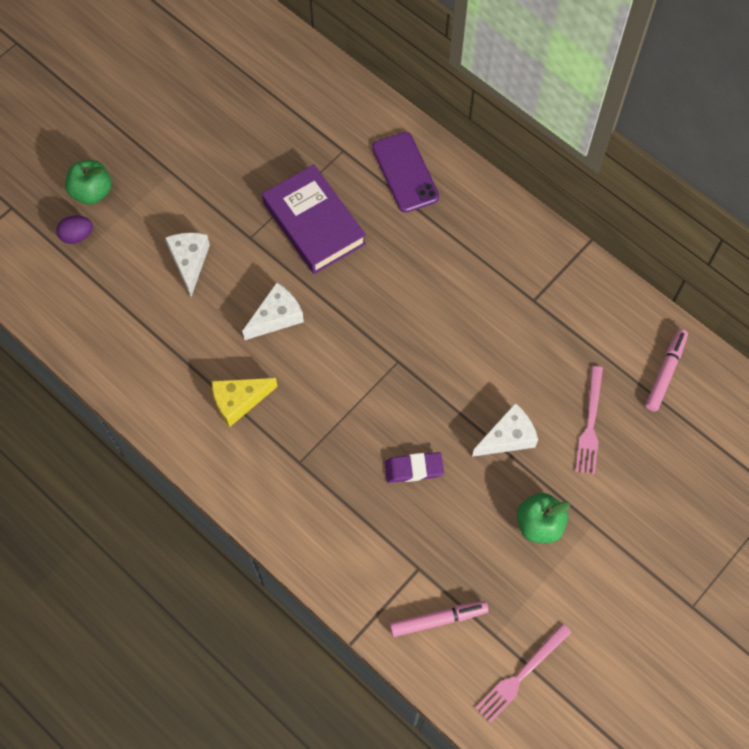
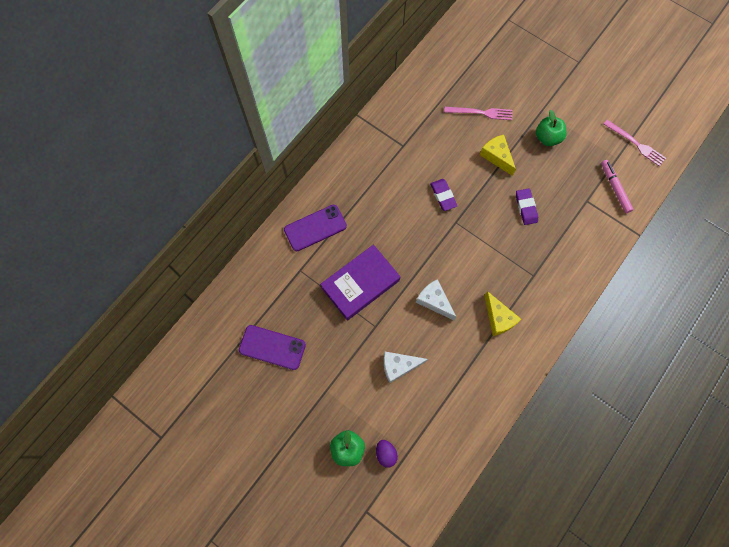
camera: 95 degrees left, 5 degrees up
(239, 113) = (272, 347): none -> purple phone
(443, 348) = (443, 196): none -> purple eraser
(507, 437) = (496, 156): white cheese -> yellow cheese
(665, 372) = (442, 74): pink marker -> none

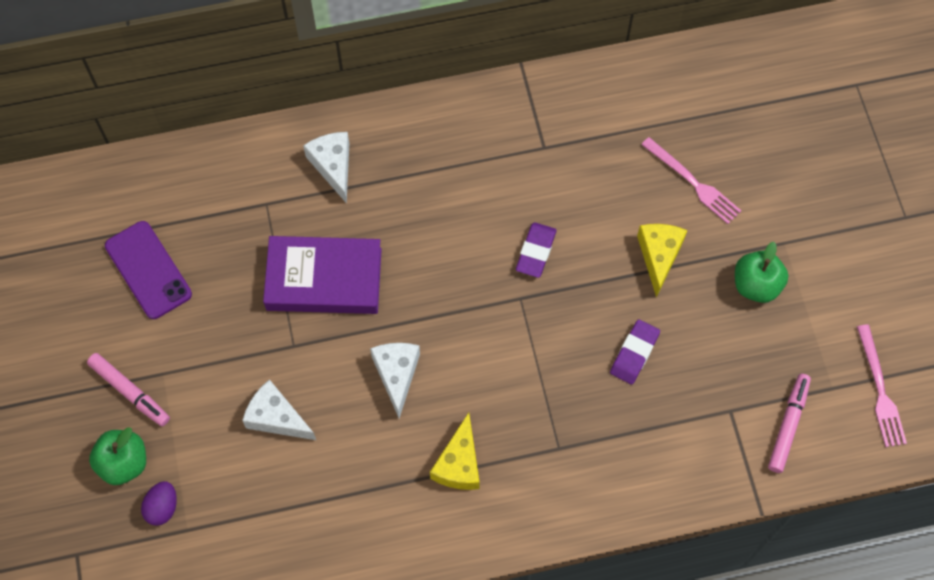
camera: 40 degrees right, 5 degrees down
(315, 228) = (333, 166): purple phone -> white cheese
(318, 412) = (130, 392): none -> pink marker

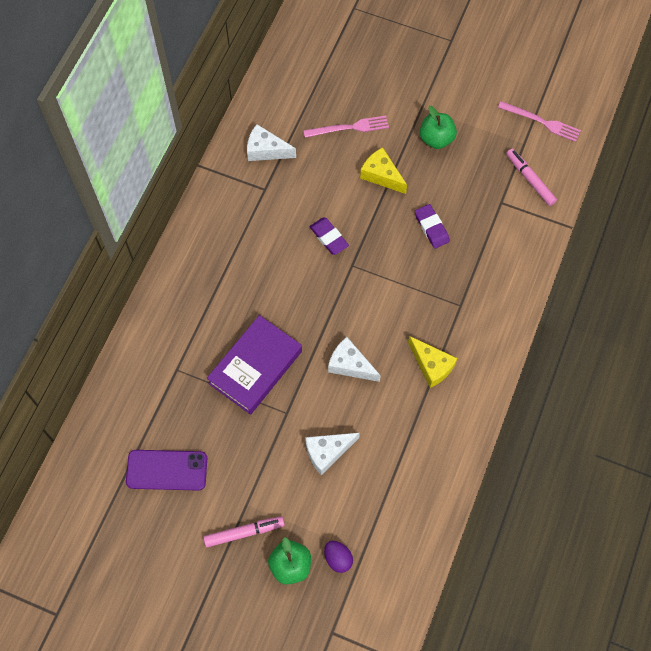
camera: 55 degrees left, 0 degrees up
(333, 166) = (182, 314): white cheese -> white cheese (266, 150)

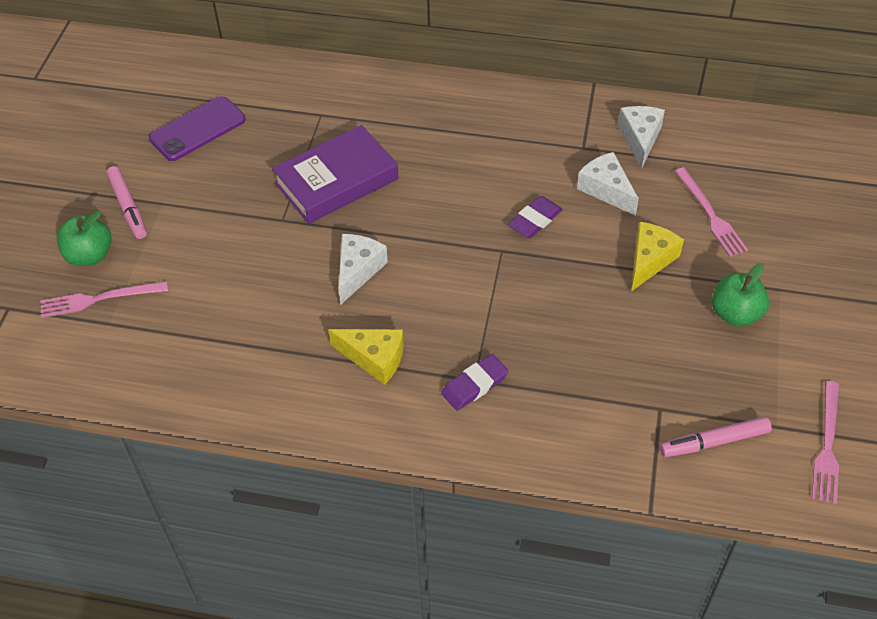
camera: 80 degrees right, 15 degrees down
(167, 470) = (198, 129): purple phone -> purple phone turned 60 degrees clockwise
(255, 367) = (336, 181): purple book -> purple book turned 60 degrees counterclockwise
(327, 452) = (235, 267): white cheese -> white cheese (606, 190)
(338, 558) = (99, 299): purple egg -> pink fork
(431, 228) = (587, 328): purple eraser -> purple eraser (474, 385)
(431, 366) = (374, 358): yellow cheese -> yellow cheese turned 105 degrees counterclockwise
(530, 180) = (714, 442): pink marker -> pink marker turned 150 degrees counterclockwise

